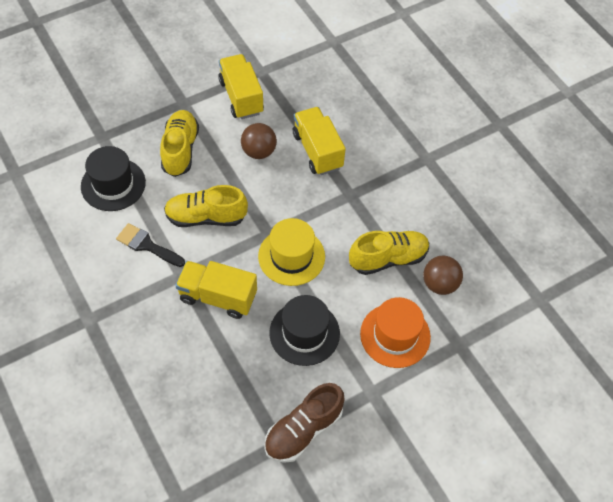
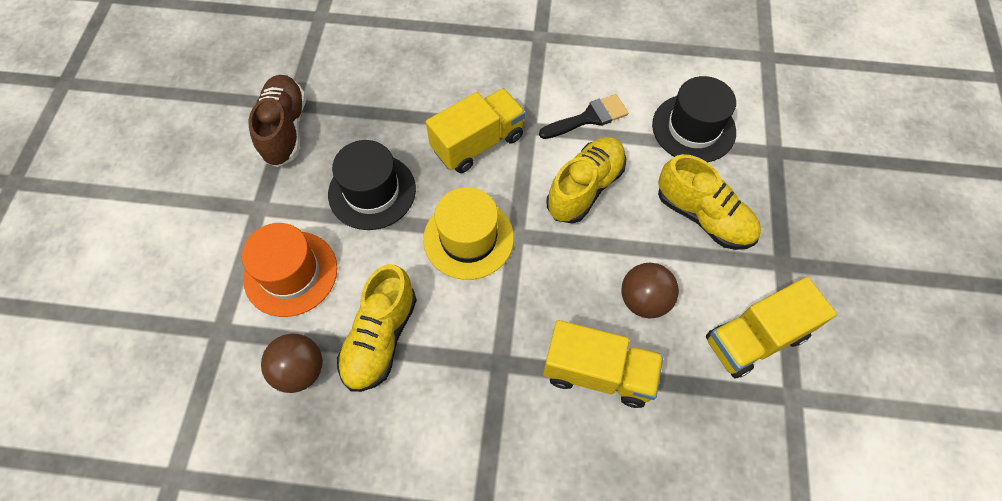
camera: 130 degrees right, 5 degrees up
(241, 97) = (755, 338): yellow truck -> yellow truck turned 135 degrees clockwise

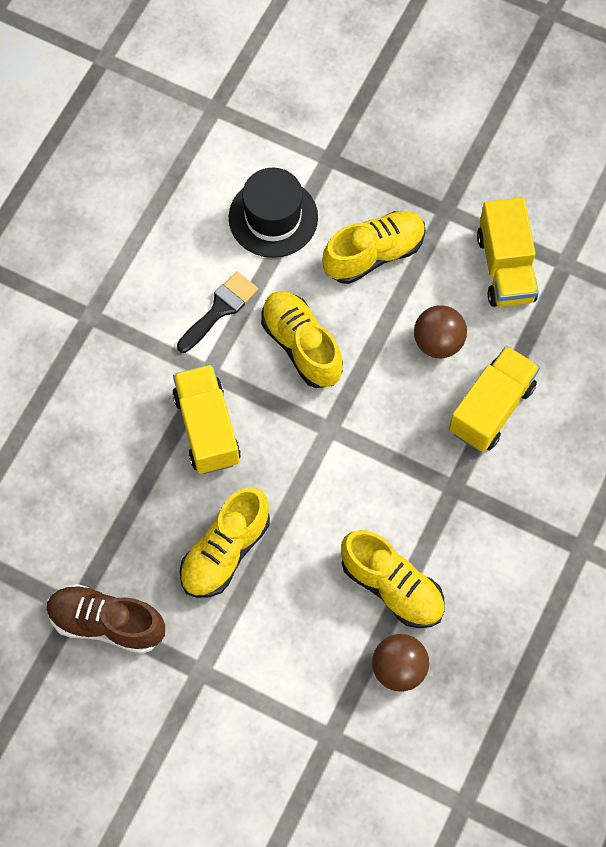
camera: 70 degrees left, 5 degrees up
(291, 273) = (291, 655): orange hat -> none
(372, 191) = (225, 551): black hat -> yellow shoe
(468, 238) = (316, 474): yellow hat -> none
(588, 118) = (220, 309): black brush -> black brush turned 45 degrees clockwise

